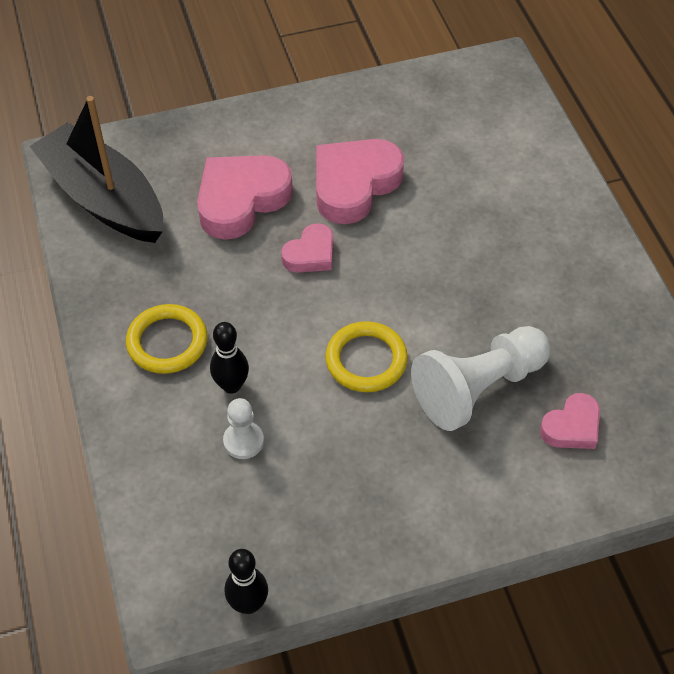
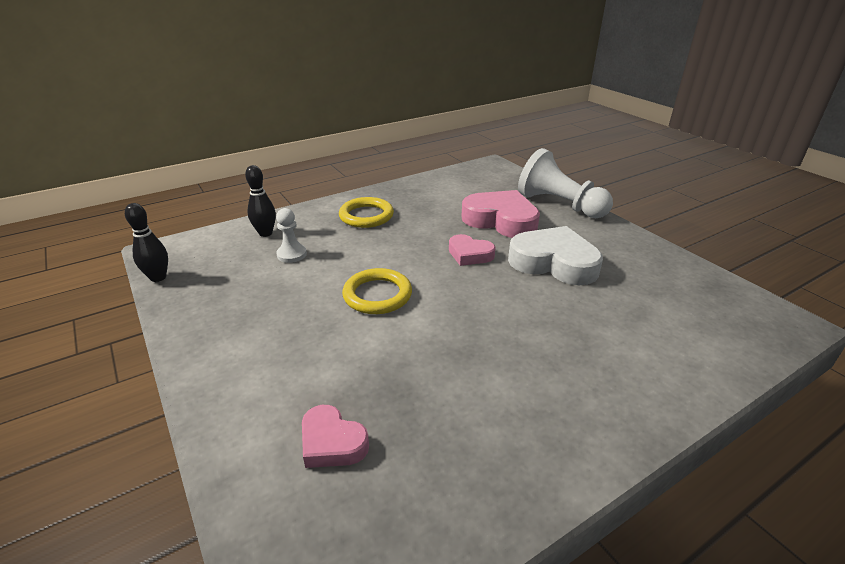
camera: 75 degrees right, 20 degrees down
(103, 198) = (468, 179): black boat -> none
(231, 385) = (337, 243): black bowling pin -> black bowling pin (265, 233)
(354, 185) = (554, 263): pink heart -> white heart
(478, 388) = (365, 363): white pawn -> white pawn (559, 205)

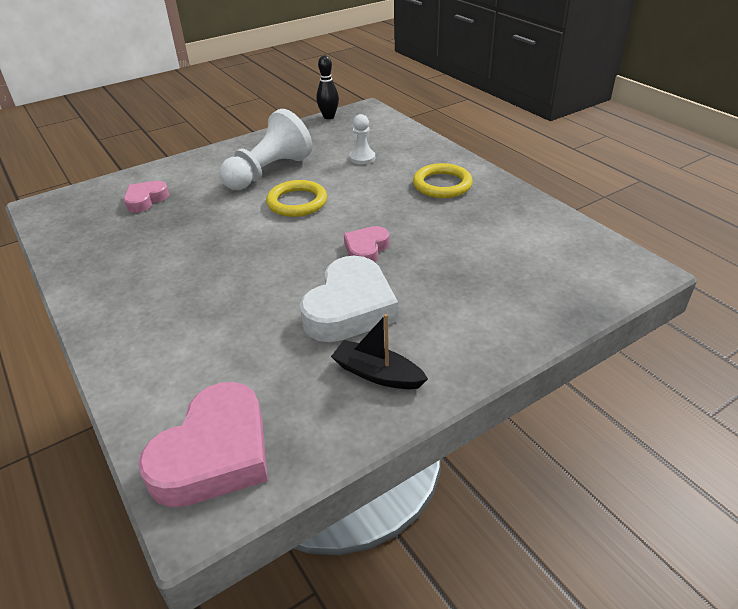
camera: 90 degrees right, 5 degrees up
(265, 233) = (398, 142): black bowling pin -> none
(501, 220) = (450, 273): pink heart -> pink heart (214, 454)
(559, 205) = (513, 329): white pawn -> white pawn (268, 172)
(623, 252) = (377, 374): none -> black boat

